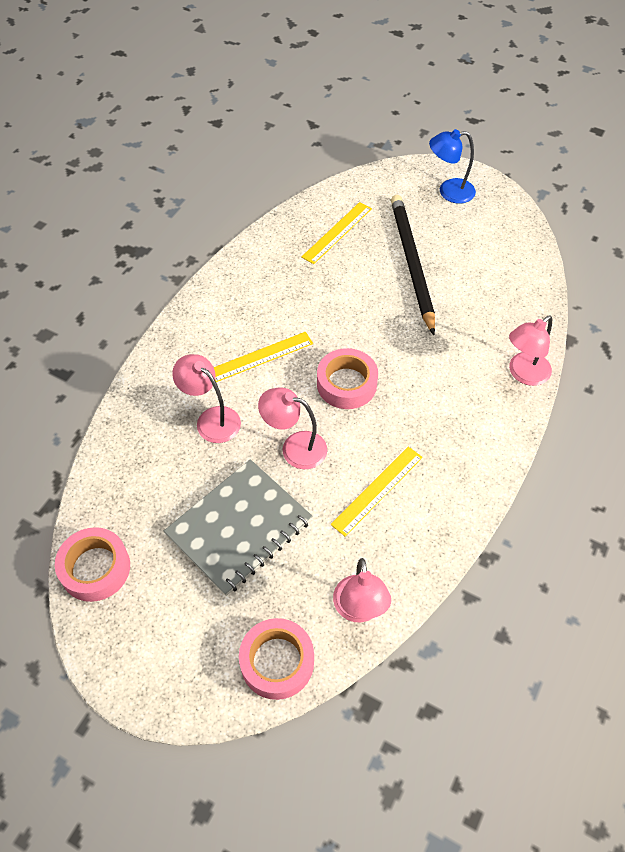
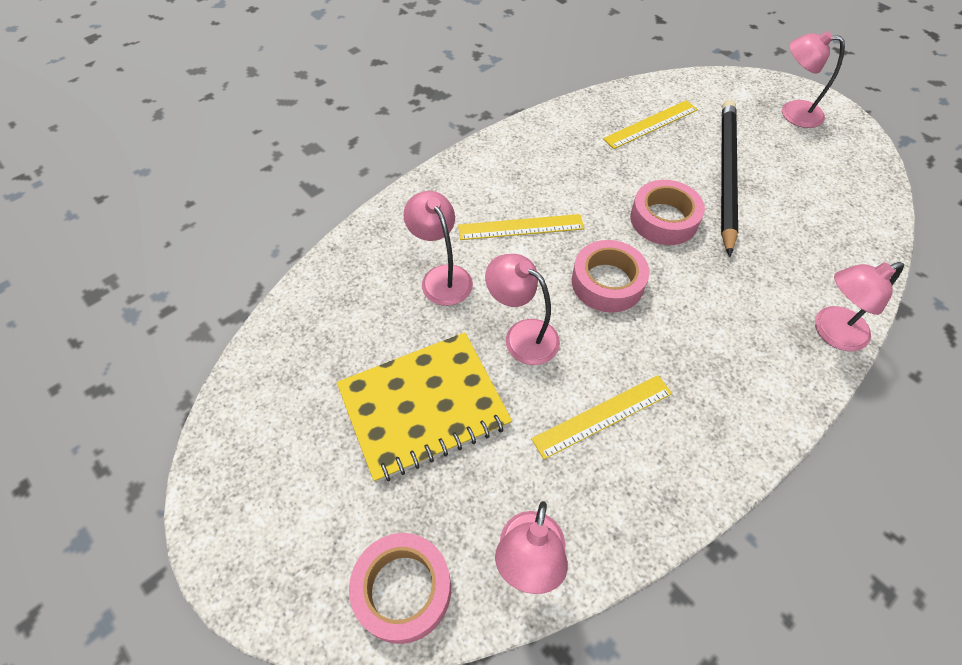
camera: 20 degrees right, 0 degrees up
(95, 568) = (249, 400): pink tape -> pink tape (664, 219)
(239, 528) = (424, 407): grey notebook -> yellow notebook
(449, 192) = (792, 113): blue lamp -> pink lamp

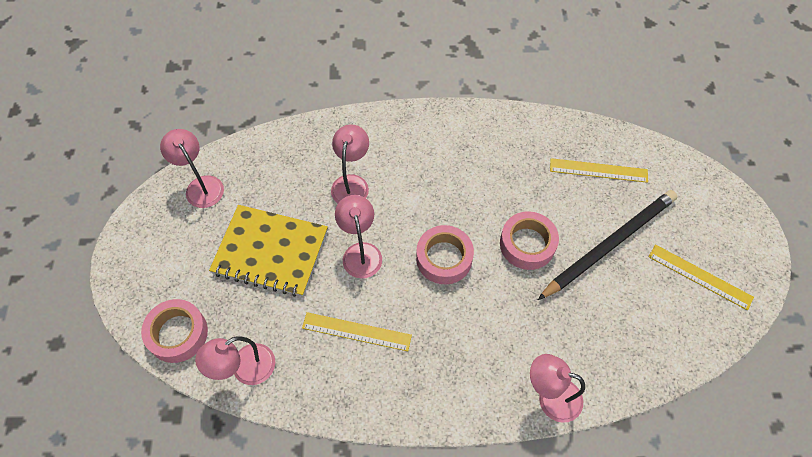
camera: 40 degrees right, 5 degrees up
(521, 227) = (429, 184): yellow ruler -> yellow ruler (700, 276)
(792, 113) = (723, 234): pink lamp -> pink lamp (201, 185)

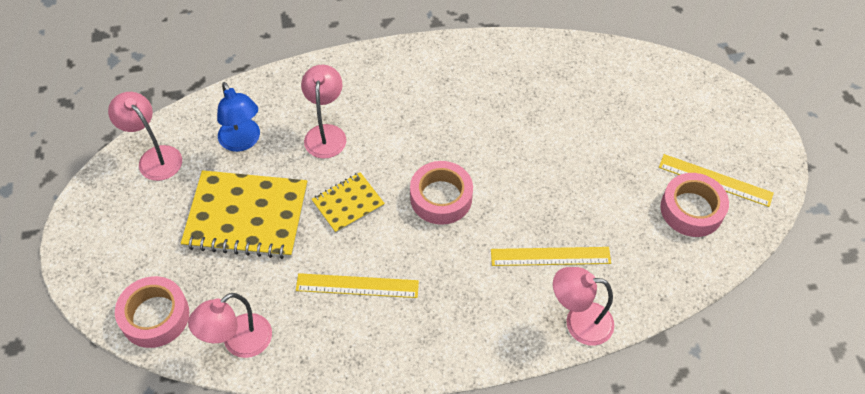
camera: 10 degrees left, 5 degrees down
(278, 181) = (242, 142): none -> blue lamp
(360, 252) = (348, 203): pink lamp -> yellow notebook
(527, 244) = (528, 171): pink tape -> pink tape (691, 209)
(598, 170) = (592, 87): yellow ruler -> yellow ruler (550, 256)
(609, 245) = (615, 161): black pencil -> none

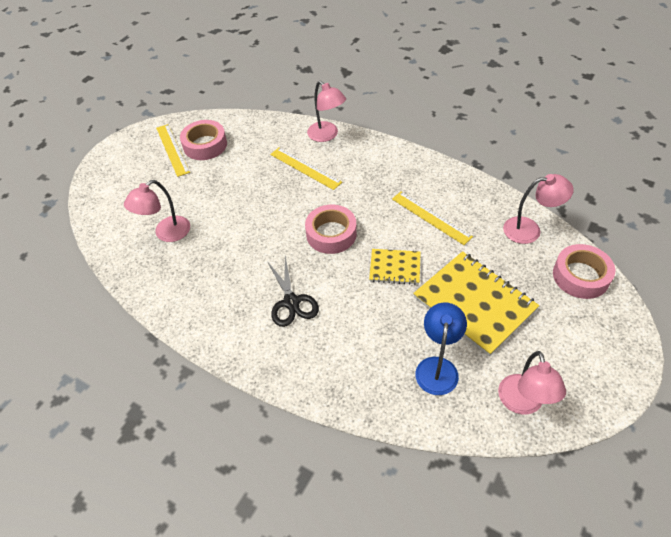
camera: 135 degrees left, 5 degrees down
(326, 133) = (366, 329): pink lamp -> pink lamp (166, 233)
(411, 114) = (291, 302): none -> black scissors

